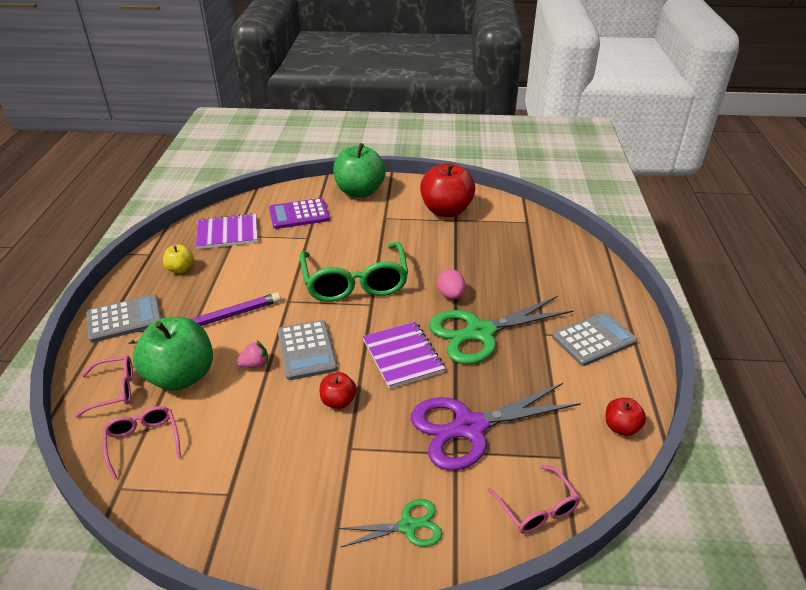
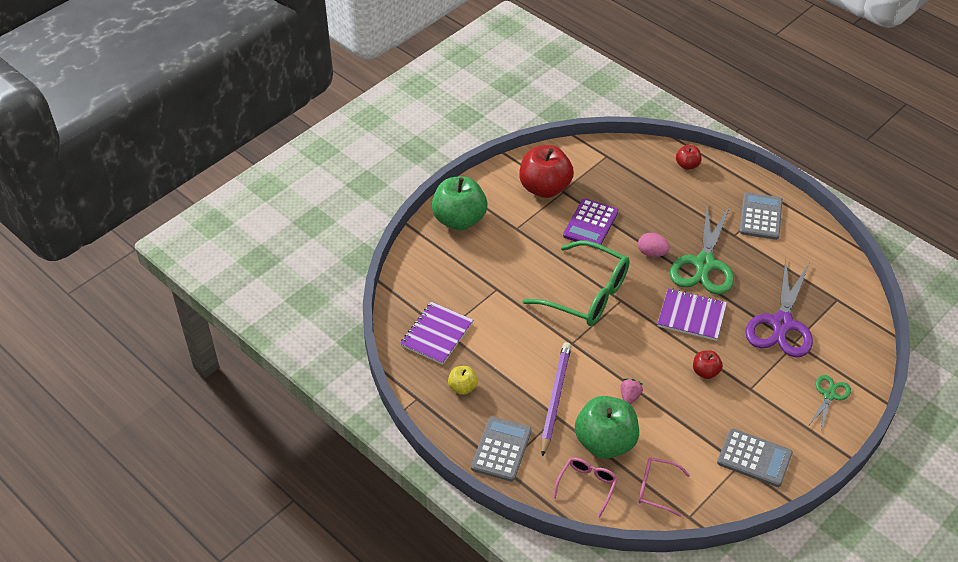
camera: 50 degrees left, 10 degrees up
(299, 214) = (455, 276): purple calculator -> purple calculator (590, 224)
(306, 350) = (639, 361): grey calculator -> grey calculator (754, 458)
(537, 508) = (861, 334): pink glasses -> none
(621, 427) = (838, 259): red apple -> red apple (687, 165)

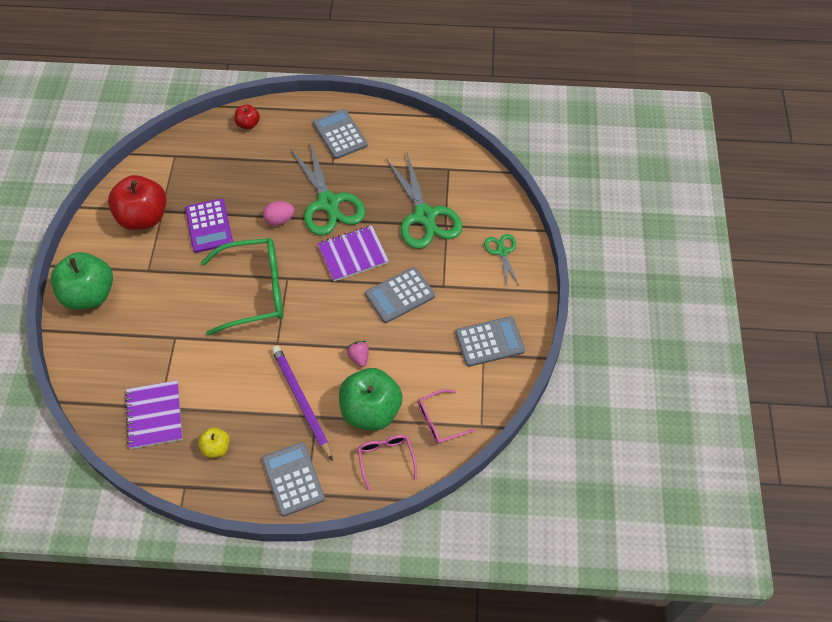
camera: 40 degrees left, 10 degrees up
(705, 372) = (400, 295): red apple -> grey calculator
(782, 324) = (425, 216): purple scissors -> green scissors

